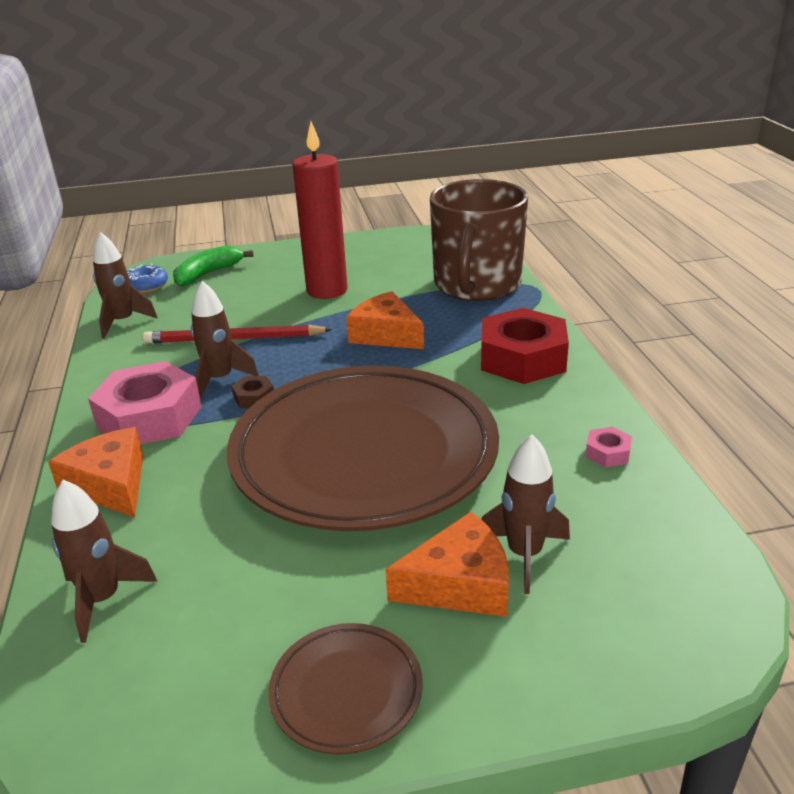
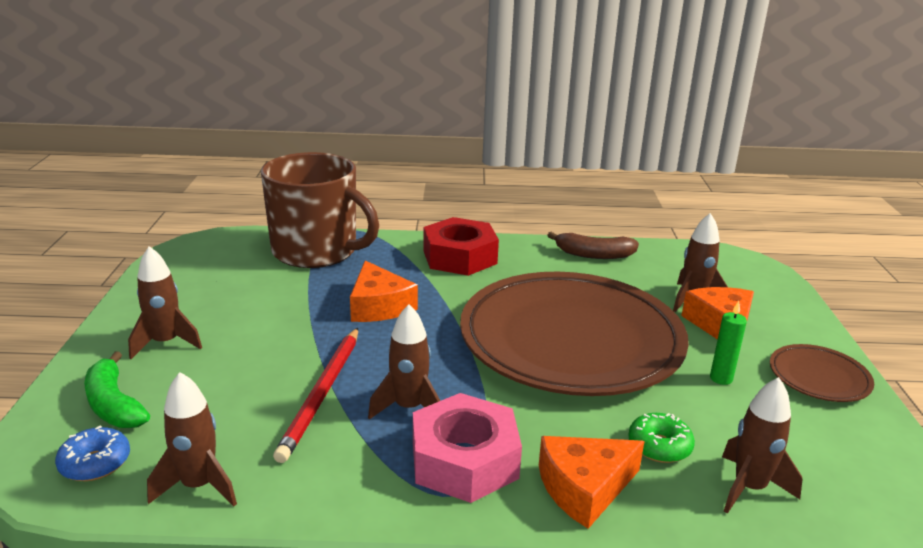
camera: 80 degrees left, 5 degrees down
(173, 530) = (659, 446): none -> green donut
(254, 397) = (457, 389): brown nut -> none
(289, 268) = (166, 343): none -> brown rocket
(316, 581) = (721, 378): none -> green candle
(327, 290) = (253, 325): red candle -> none
(386, 334) = (379, 306): orange cheese -> orange cheese turned 75 degrees counterclockwise
(607, 453) = (594, 255): pink nut -> brown banana

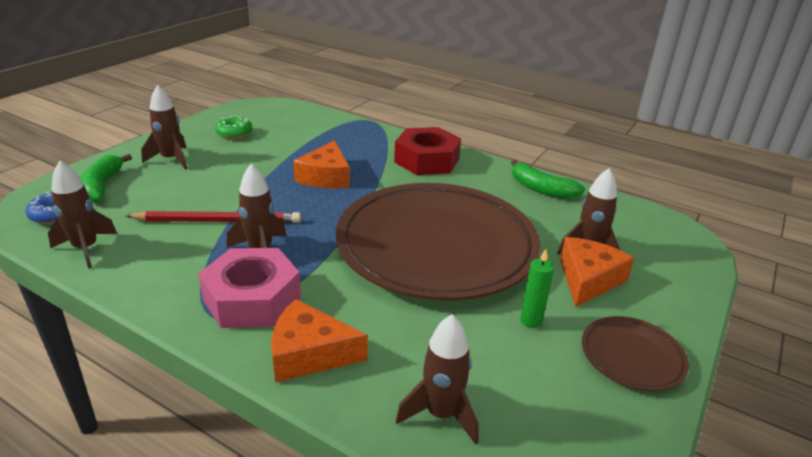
camera: 30 degrees right, 5 degrees up
(316, 251) = (330, 129): brown mug -> none
(322, 394) = (218, 221): red pencil -> red pencil turned 135 degrees counterclockwise
(594, 255) = (541, 189): brown banana -> green banana
(659, 446) = (406, 350): green donut -> green donut (234, 133)

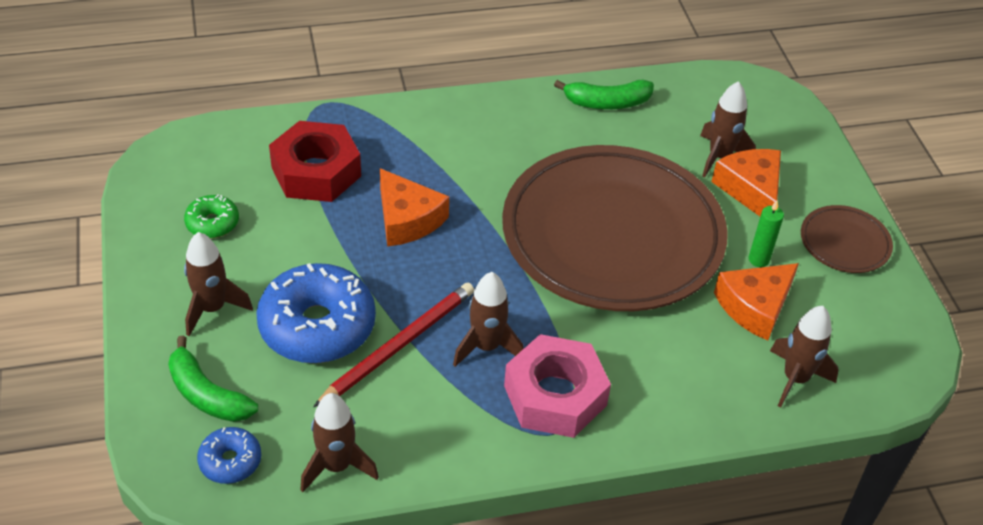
camera: 45 degrees left, 15 degrees up
(199, 191) = (317, 326): none -> blue donut
(309, 353) = (663, 405): orange cheese -> orange cheese (755, 306)
(427, 160) = (466, 129): red nut -> red nut (316, 172)

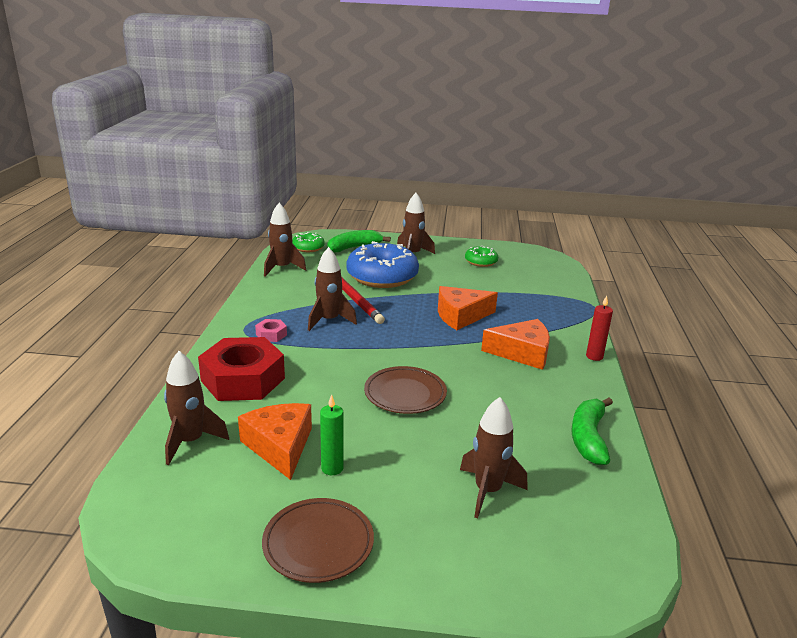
camera: 110 degrees right, 20 degrees down
(230, 461) = (308, 248): blue donut -> green donut
(316, 172) = (519, 294): red nut -> red nut (243, 379)
(453, 101) = (594, 356): none -> red candle
(555, 395) = (271, 334): pink nut -> pink nut, size x0.42
(612, 235) = (405, 394): brown plate -> brown plate, size x0.41
(750, 189) = (430, 498): orange cheese -> orange cheese (522, 353)

